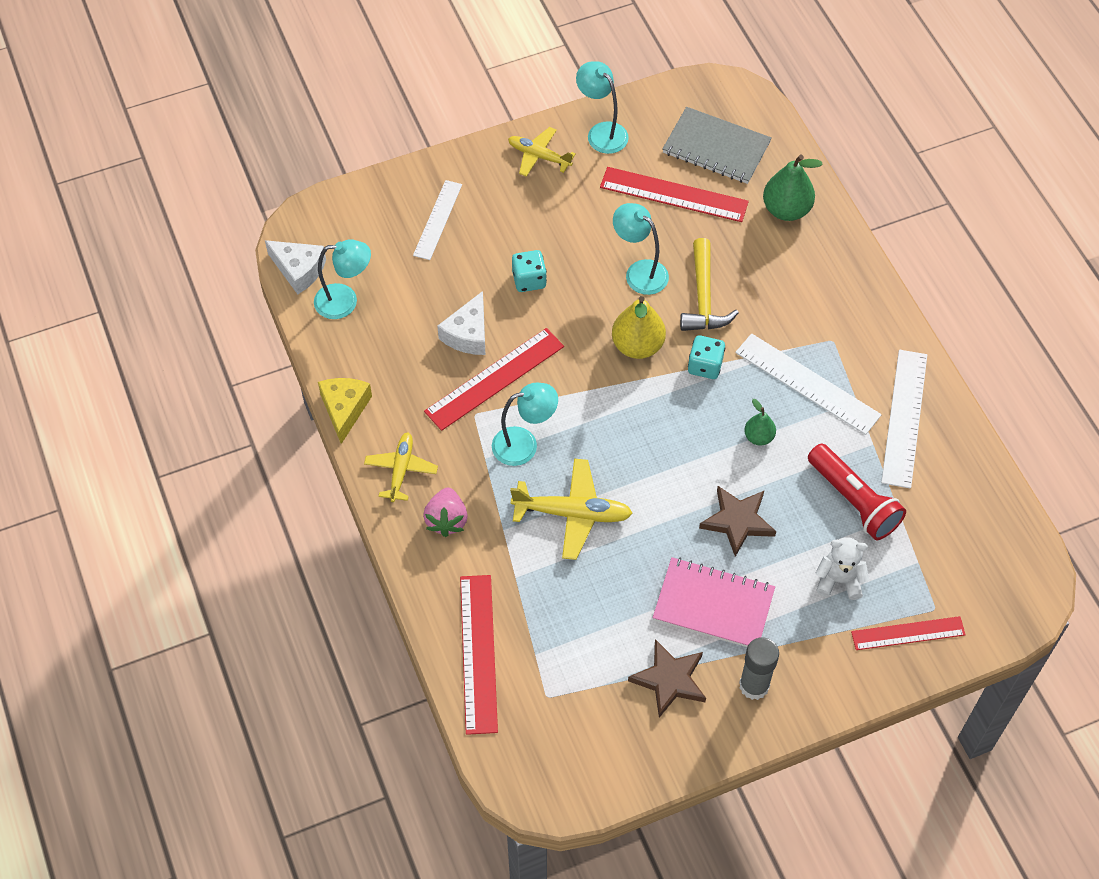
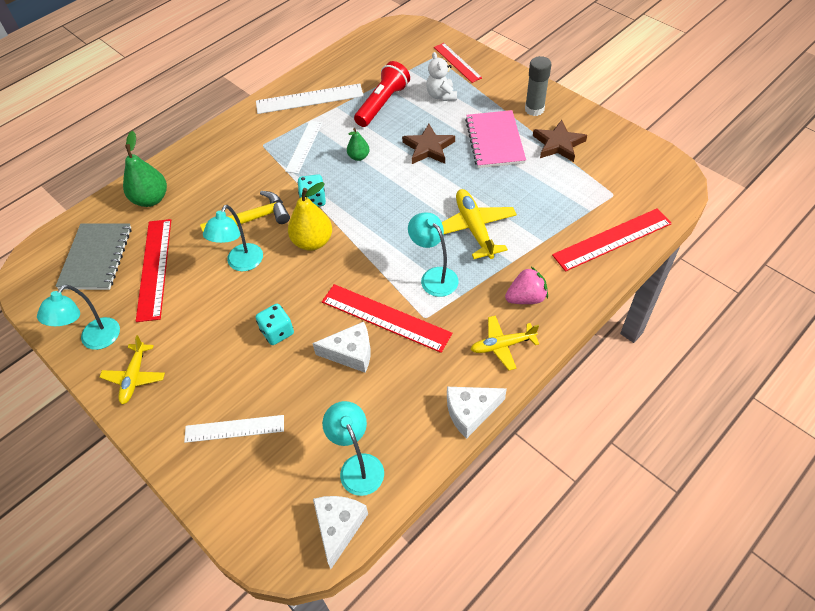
camera: 110 degrees left, 5 degrees down
(344, 409) = (470, 412): yellow cheese -> white cheese
(807, 384) = (304, 146): white ruler -> white ruler, size x0.66

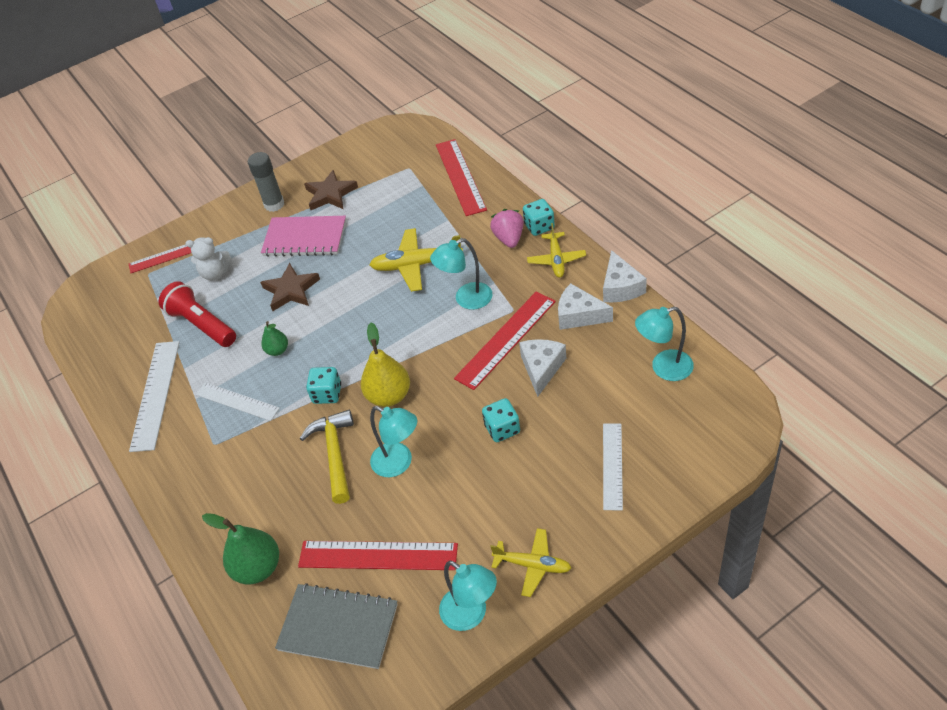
camera: 75 degrees left, 5 degrees down
(339, 527) = (721, 384): white cheese -> white cheese (579, 315)
(550, 322) = (539, 226): none -> turquoise dice

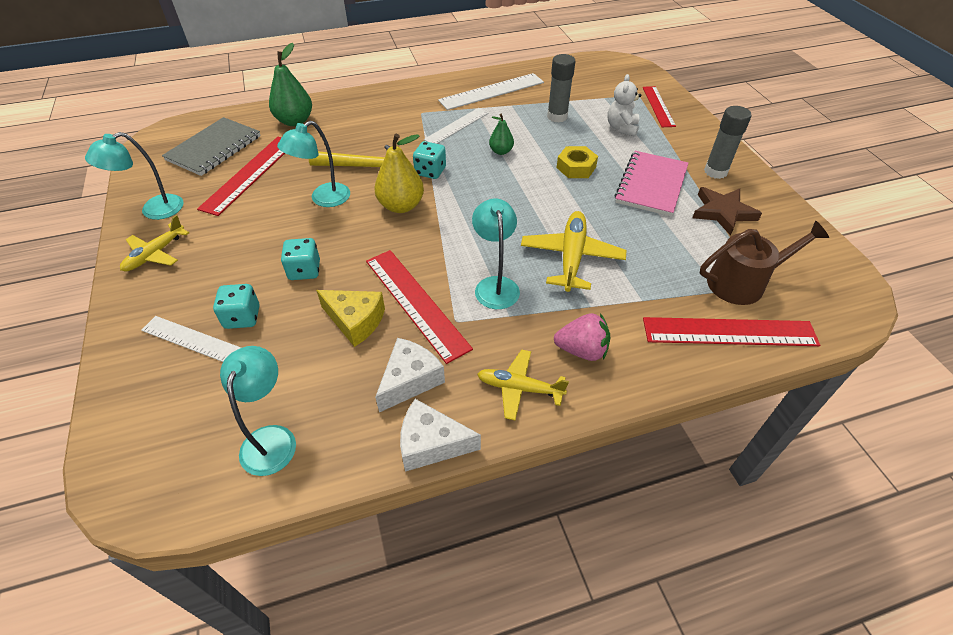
camera: 100 degrees right, 0 degrees up
(155, 394) = (491, 91): white ruler -> white ruler turned 45 degrees counterclockwise
(202, 325) = (557, 117): red flashlight -> grey glue stick
(291, 290) = (576, 167): brown star -> yellow nut
(409, 176) = (742, 283): none -> brown watering can
(539, 226) = (593, 389): turquoise dice -> turquoise dice (242, 317)
(541, 368) = (355, 321): white cheese -> yellow cheese

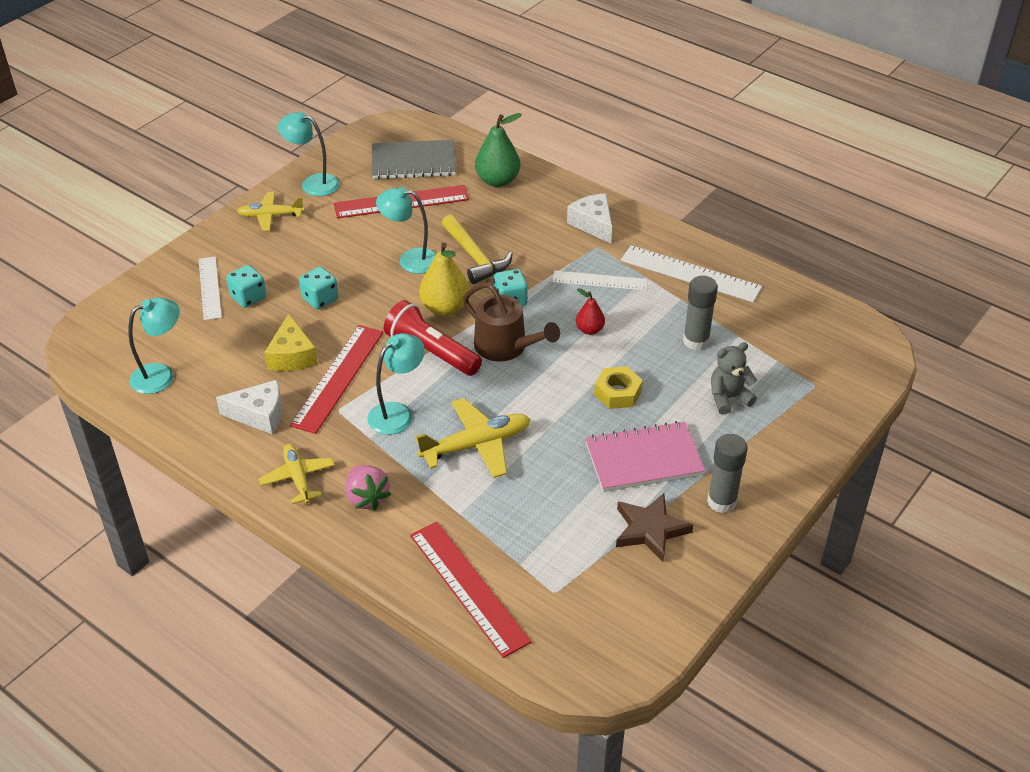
camera: 55 degrees right, 5 degrees down
(431, 444) = (213, 454): white cheese -> white cheese (593, 224)
(443, 234) = (431, 352): none -> red flashlight
(501, 151) = (589, 330): green pear -> red pear
(621, 128) = (728, 398): white teddy bear -> grey teddy bear
(658, 106) = (809, 411): red ruler -> none
(742, 283) = (547, 577): brown watering can -> brown watering can (505, 347)

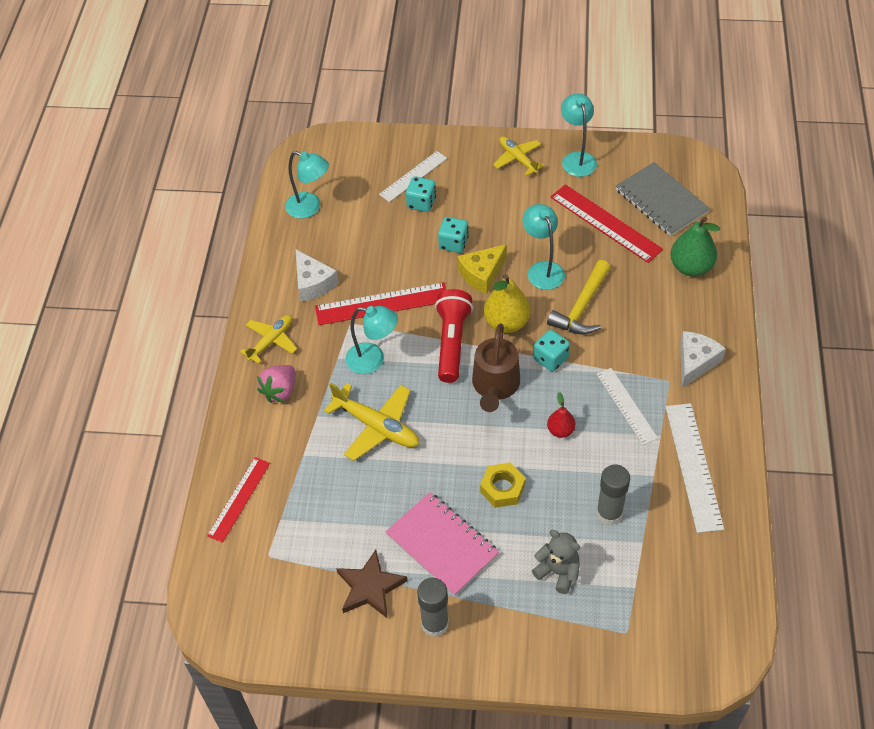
camera: 60 degrees right, 10 degrees up
(292, 356) = (383, 264): yellow cheese -> yellow cheese (482, 274)
(468, 587) = (239, 499): red ruler -> red ruler, size x0.66

